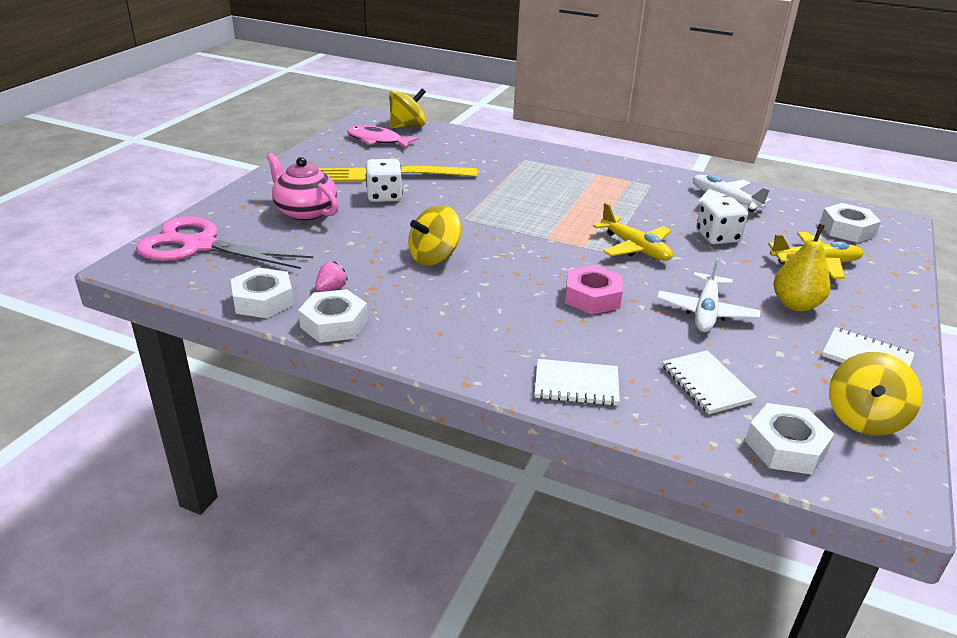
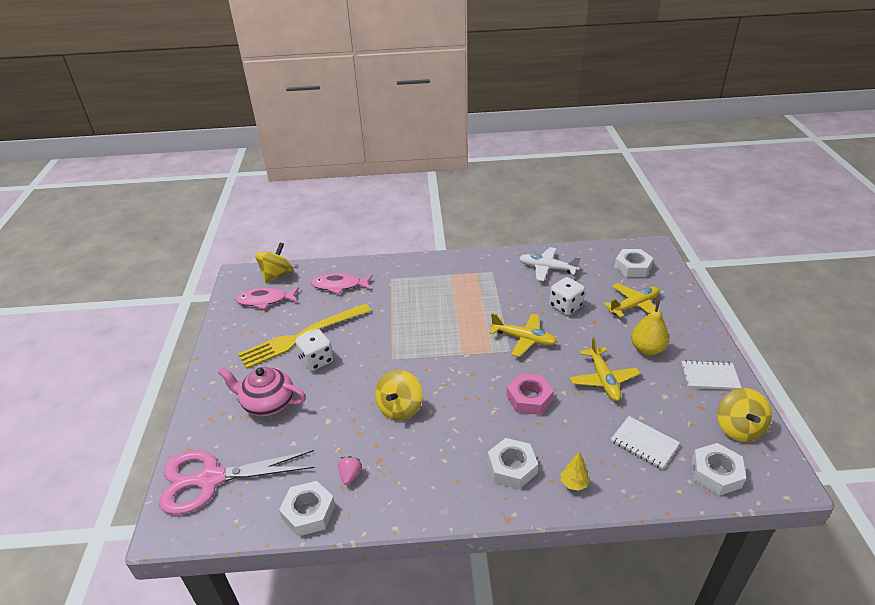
camera: 25 degrees left, 5 degrees up
(334, 324) = (379, 509): white nut -> white nut (512, 467)
(463, 150) = (339, 285): none -> pink fish
(576, 384) = (574, 483): white notebook -> yellow tree
(706, 312) = (603, 380): white plane -> yellow plane

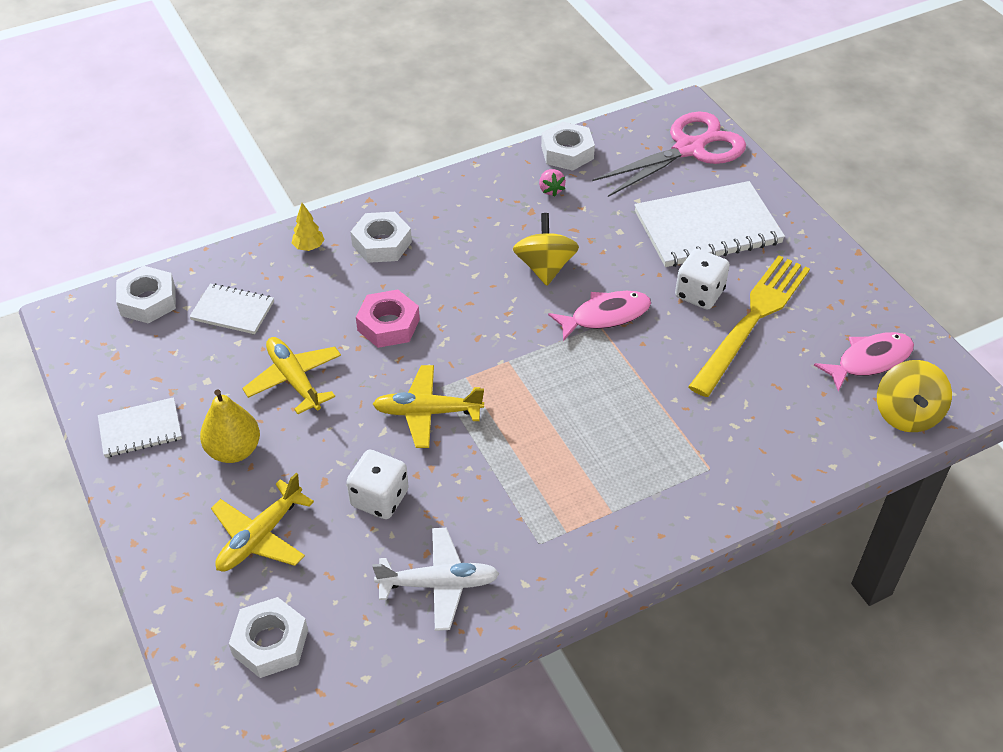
camera: 155 degrees right, 10 degrees up
(267, 403) = (707, 228): pink teapot -> white notebook
(339, 285) = (782, 425): pink fish -> pink fish (605, 316)
(738, 428) = (111, 362): yellow spinning top -> none

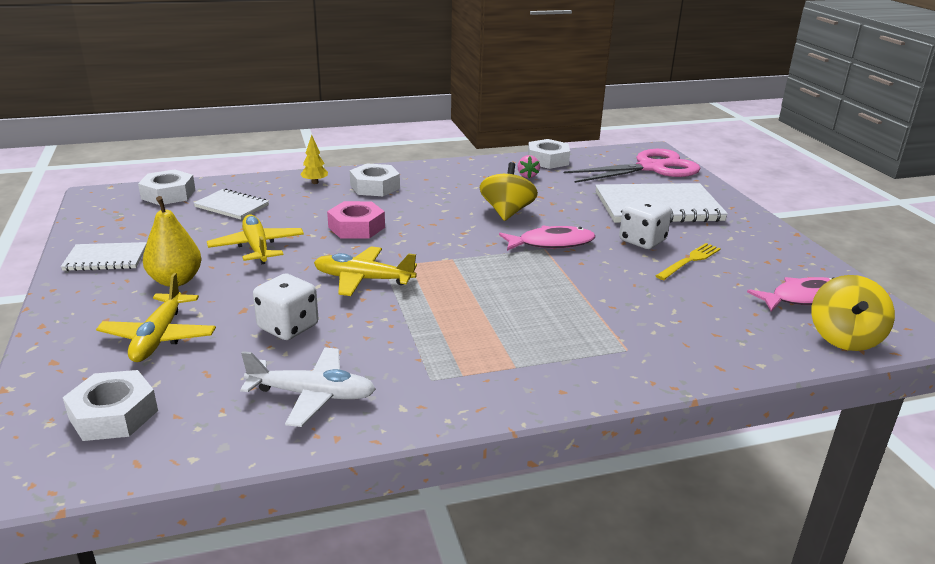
camera: 10 degrees right, 20 degrees down
(260, 537) = (159, 337): yellow plane -> yellow plane turned 45 degrees counterclockwise
(752, 320) = (689, 261): yellow fork -> yellow fork, size x0.50

